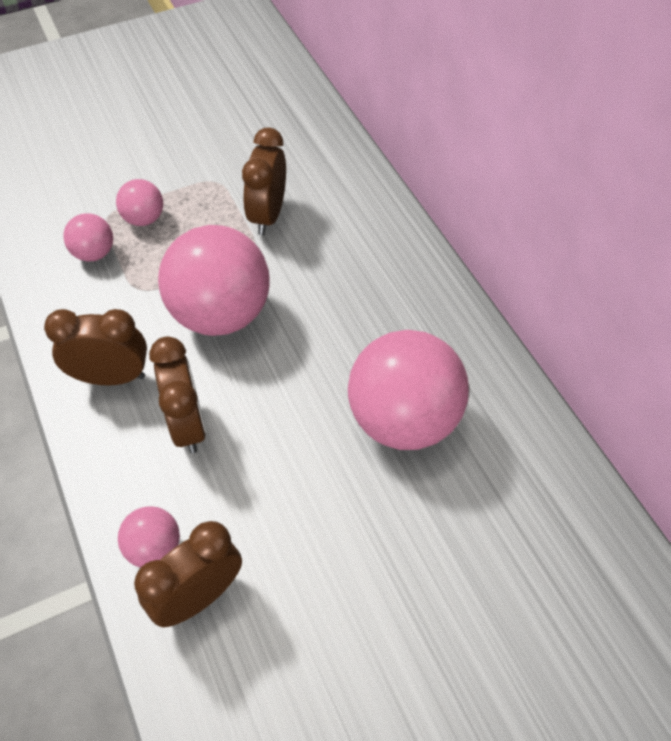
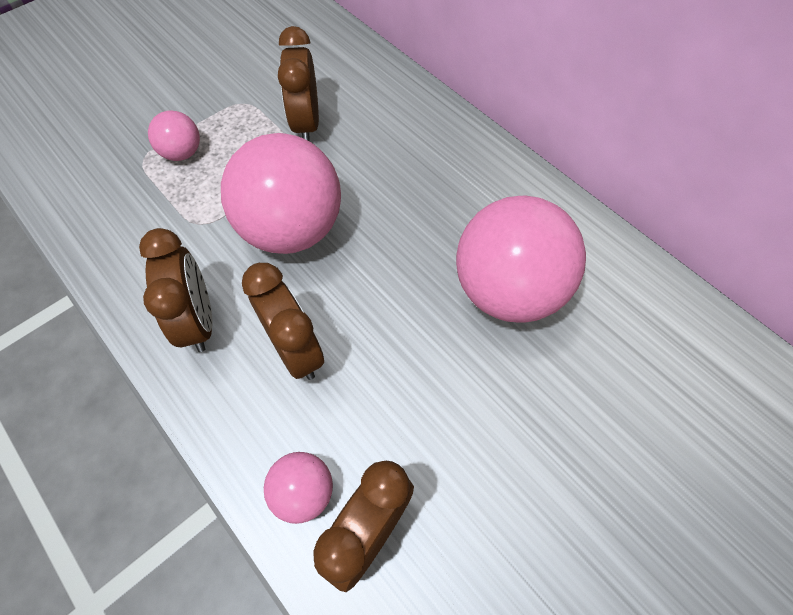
camera: 15 degrees left, 5 degrees up
(94, 253) = (140, 198): pink ball -> none
(111, 377) = (198, 321): brown clock -> brown clock turned 90 degrees clockwise

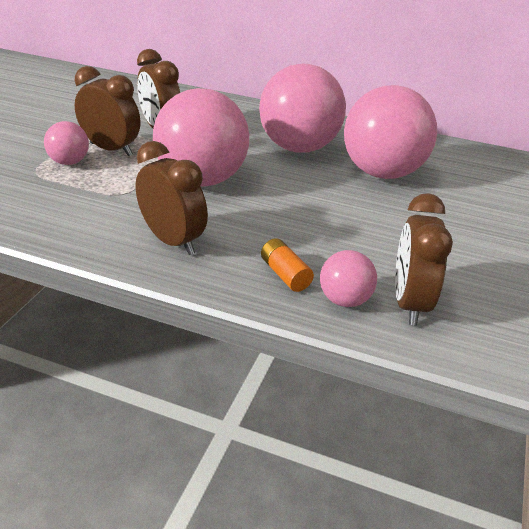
camera: 30 degrees left, 25 degrees down
(271, 423) = (285, 274): none -> orange battery
(295, 350) = (266, 235): brown clock -> brown clock (111, 149)
(439, 207) = (298, 148): none -> pink ball

